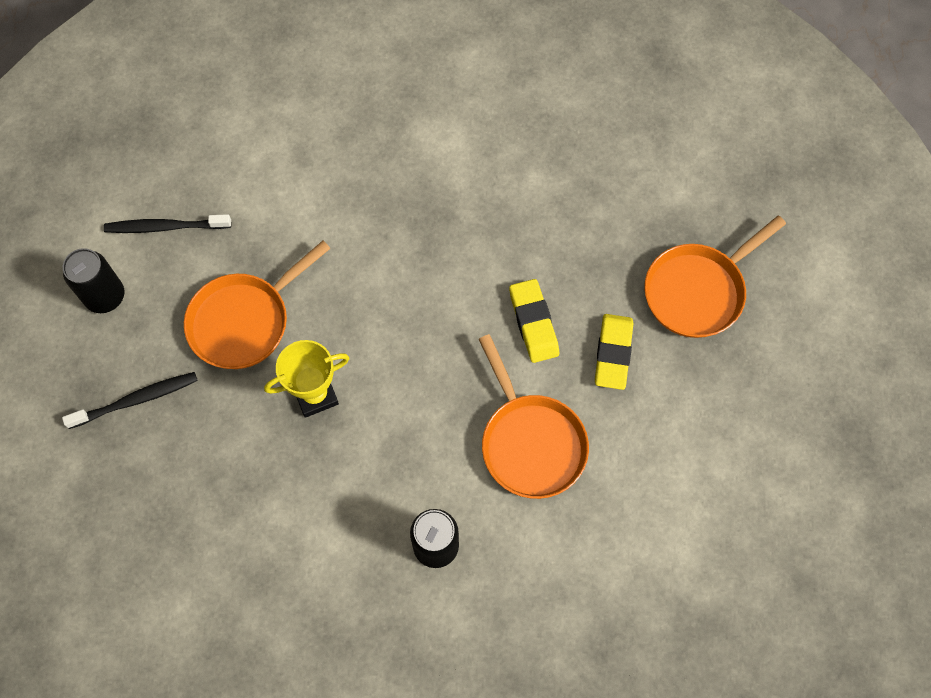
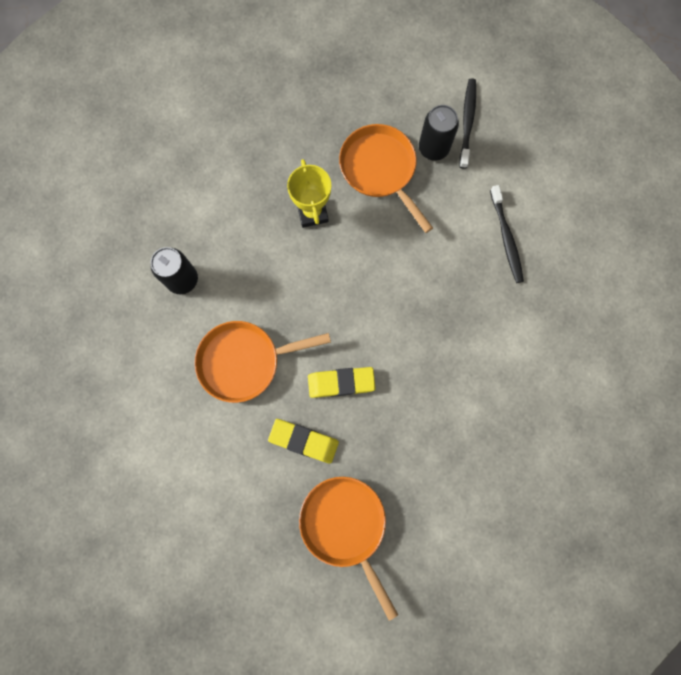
camera: 100 degrees right, 10 degrees up
(105, 296) = (416, 78): black can -> black can (433, 148)
(137, 400) = (332, 93): black toothbrush -> black toothbrush (506, 238)

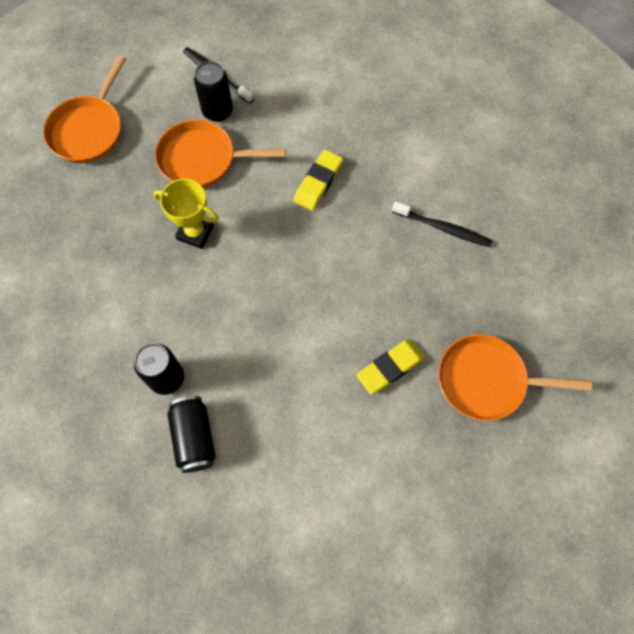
camera: 55 degrees left, 10 degrees down
(152, 332) = (194, 438): none -> black can
(245, 361) = (283, 372): orange pan -> orange pan (89, 130)
(341, 383) = (361, 305): yellow eraser -> yellow eraser (318, 183)
(506, 238) = (333, 110): black toothbrush -> black toothbrush (443, 228)

